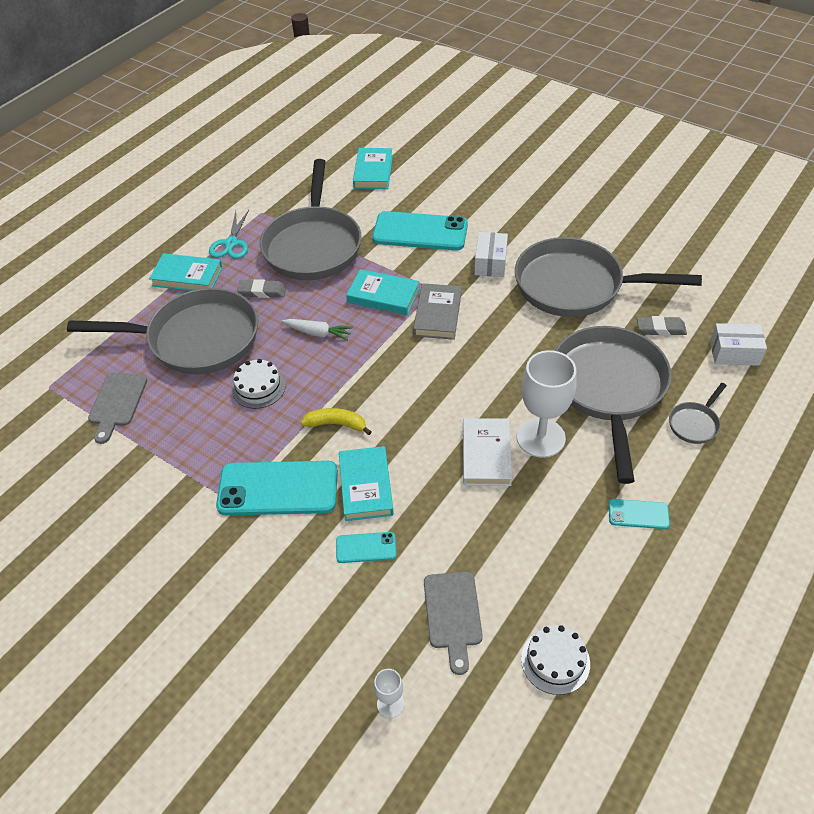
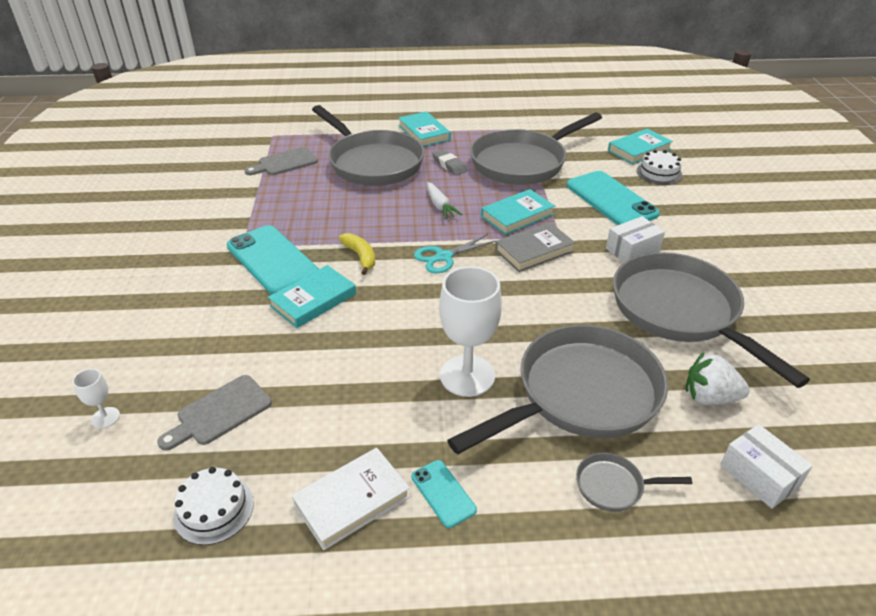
camera: 50 degrees right, 10 degrees down
(231, 243) = (476, 132): turquoise scissors -> turquoise scissors (444, 257)
(258, 387) = (357, 207): white cake -> white cake (659, 173)
(366, 547) = (252, 329): turquoise phone -> none
(383, 295) = (517, 215): turquoise book -> turquoise book turned 75 degrees clockwise
(486, 455) = (411, 351): white book -> white book (352, 501)
(660, 329) = (709, 397): grey eraser -> white strawberry

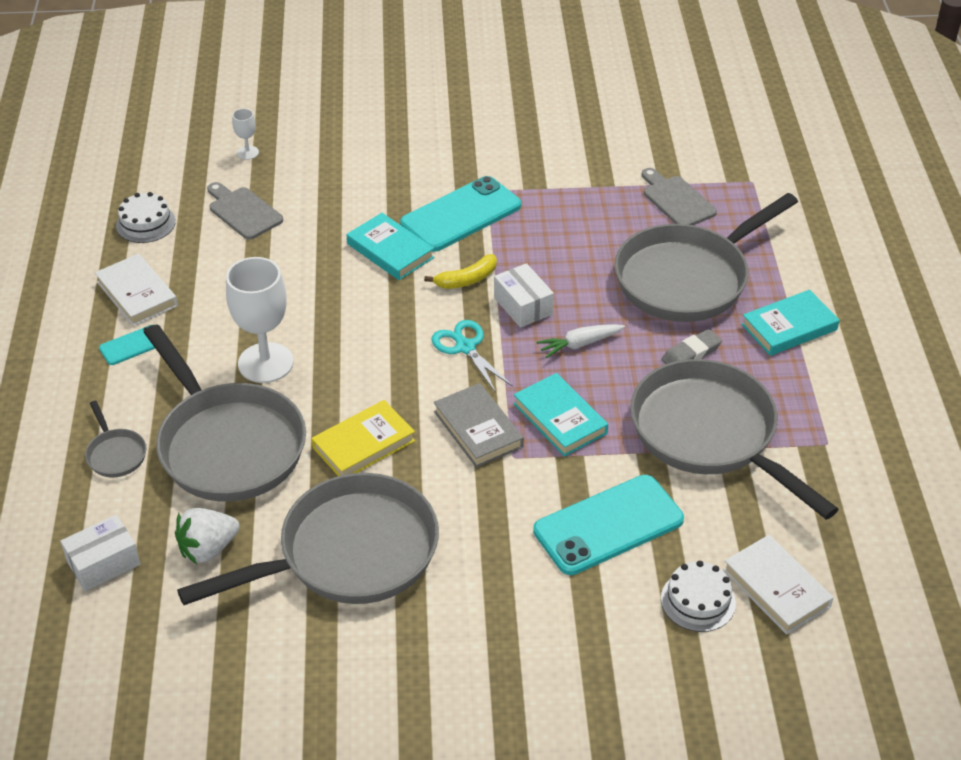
camera: 90 degrees right, 5 degrees up
(562, 308) = (364, 444): none -> yellow book
(613, 486) = (115, 454): grey pan -> grey pan turned 150 degrees clockwise
(632, 250) = (479, 529): white box -> white box (523, 306)
(639, 150) = (776, 588): turquoise book -> white book
(709, 397) = (208, 549): white strawberry -> white strawberry turned 135 degrees counterclockwise

